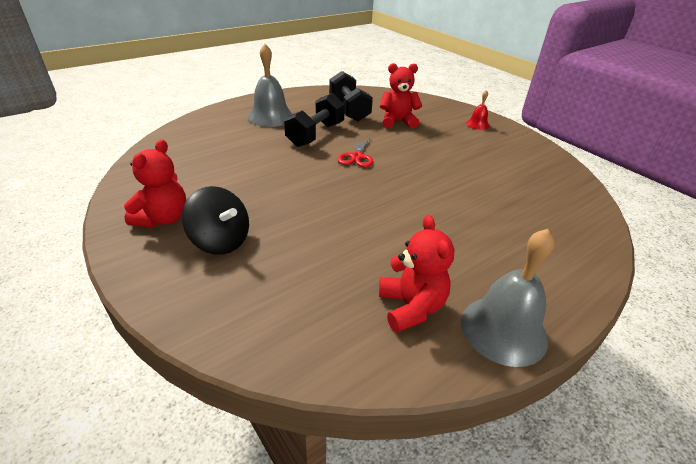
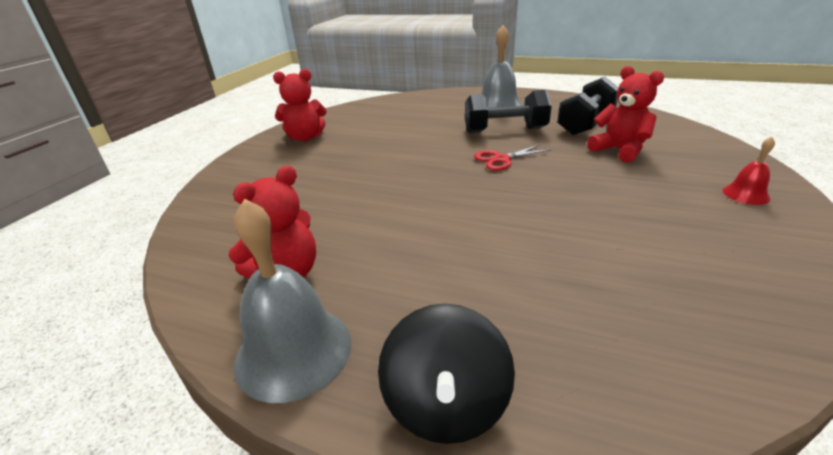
camera: 60 degrees right, 5 degrees down
(221, 241) = (300, 162): black spinning top -> black spinning top (446, 403)

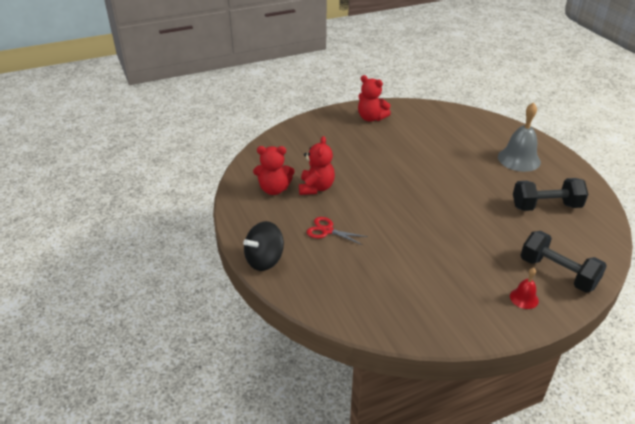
camera: 45 degrees right, 5 degrees up
(293, 351) = (246, 217): grey bell -> none
(501, 159) = (443, 196): red scissors -> red scissors (327, 230)
(505, 130) = (484, 180): black dumbbell -> black dumbbell (557, 273)
(619, 150) = (520, 234): red teddy bear -> red teddy bear (316, 188)

